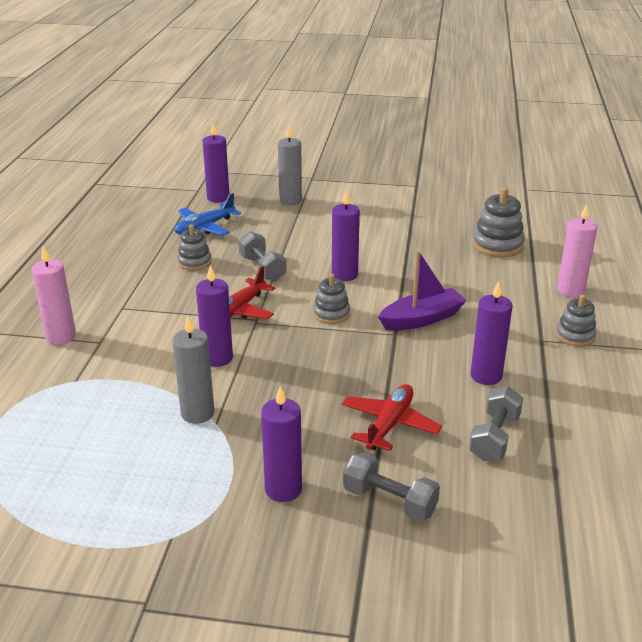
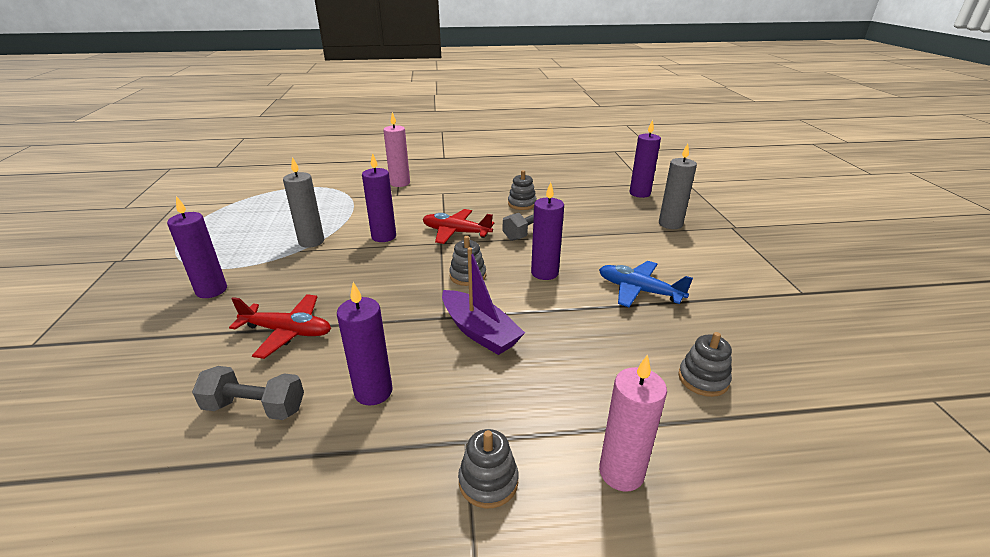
camera: 75 degrees right, 0 degrees up
(205, 227) = (582, 198): blue plane -> blue plane (639, 291)
(389, 501) = (176, 345): grey dumbbell -> none
(497, 245) = (703, 379): grey stacking toy -> grey stacking toy, size x0.64

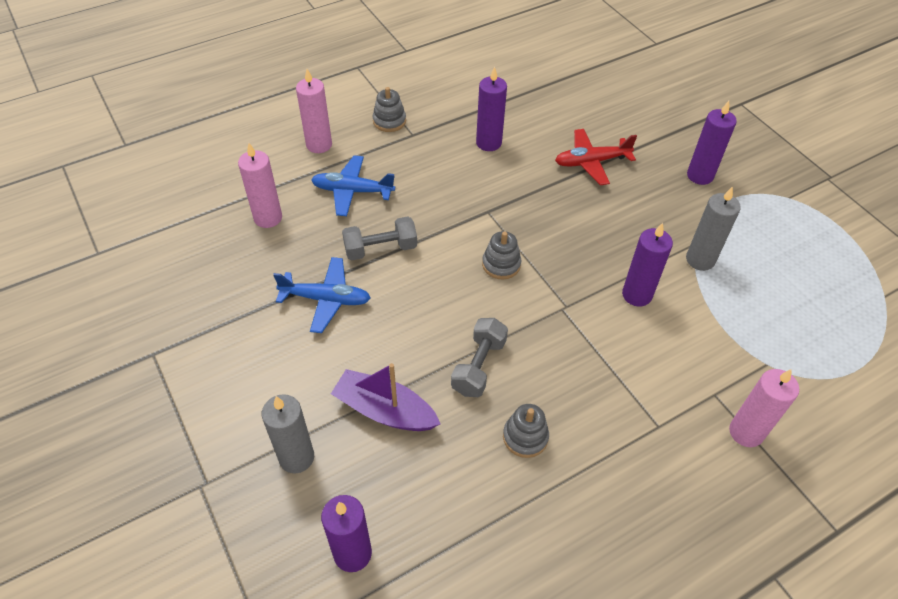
camera: 155 degrees right, 20 degrees up
(255, 407) = (548, 115): grey dumbbell -> grey dumbbell (380, 249)
(456, 232) = (564, 332): red plane -> none
(479, 331) = (450, 207): purple boat -> purple boat (385, 410)
(544, 273) = (428, 294): purple candle -> none
(586, 381) = (352, 191): none -> blue plane
(703, 379) = (268, 218): grey stacking toy -> pink candle

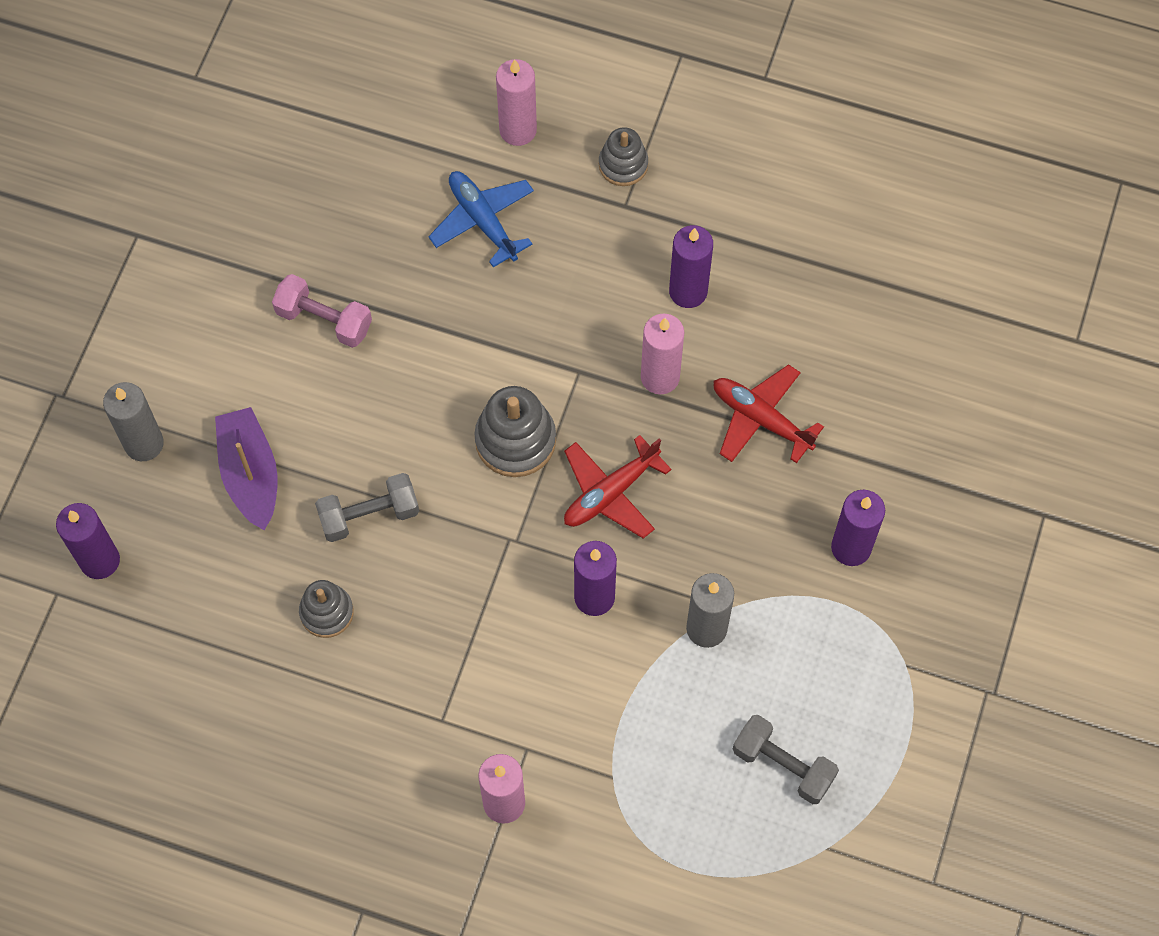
camera: 50 degrees right, 15 degrees up
(268, 218) = (373, 178): pink candle -> pink candle (660, 377)
(326, 299) = (324, 320): blue plane -> pink dumbbell
(380, 249) = (431, 313): grey dumbbell -> grey dumbbell (783, 765)
(501, 264) = (515, 440): grey stacking toy -> grey stacking toy, size x1.55
(576, 246) = (610, 493): none -> red plane

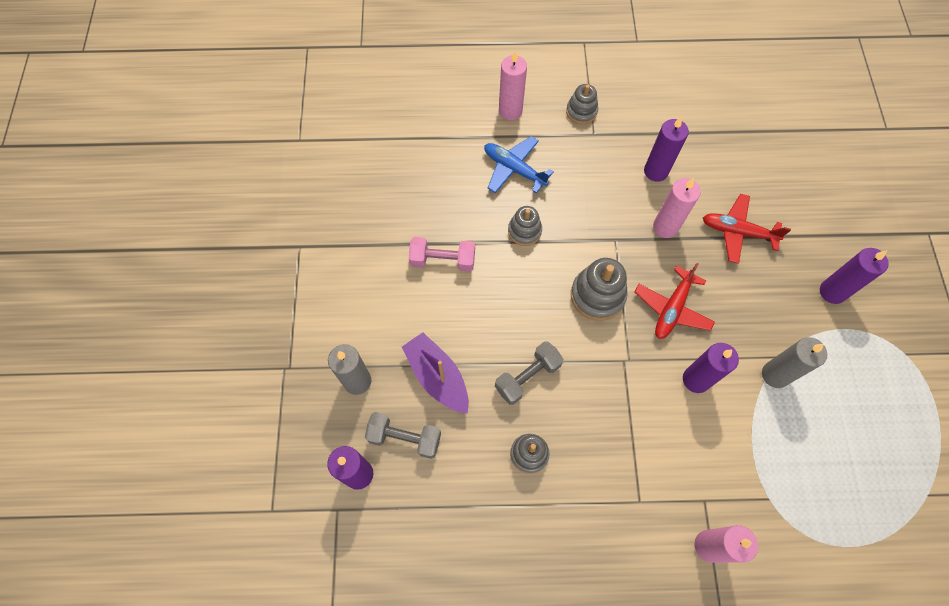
camera: 20 degrees left, 0 degrees up
(456, 316) = (524, 231): none -> grey stacking toy
(783, 765) = (870, 448): grey dumbbell -> grey dumbbell (405, 438)

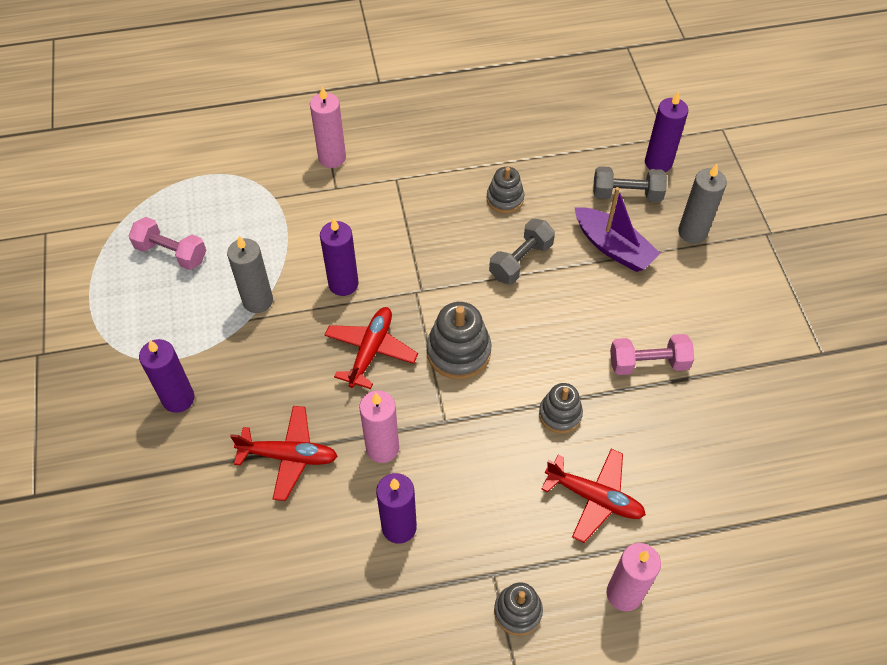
camera: 170 degrees right, 10 degrees down
(514, 169) = (594, 498): blue plane -> red plane
(867, 444) = (171, 253): none -> pink dumbbell

